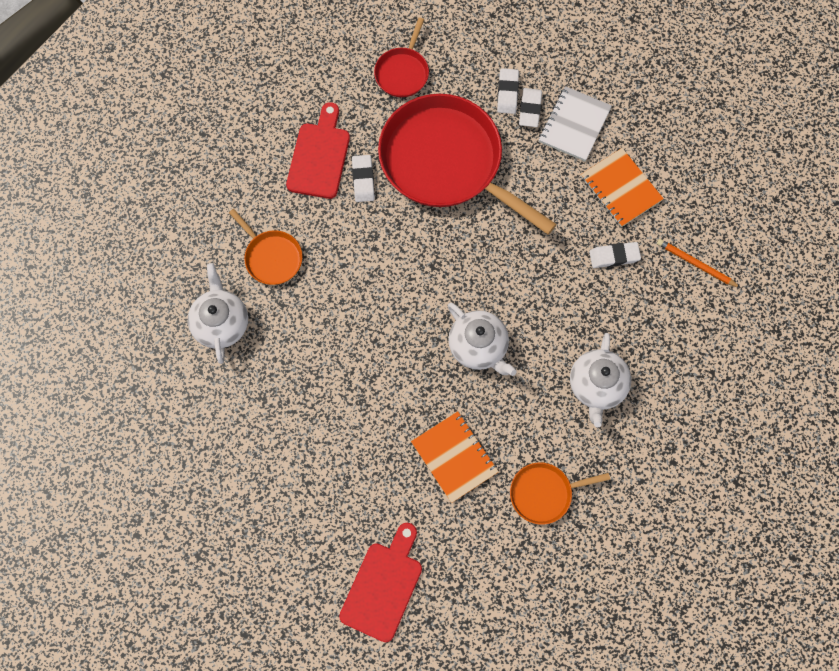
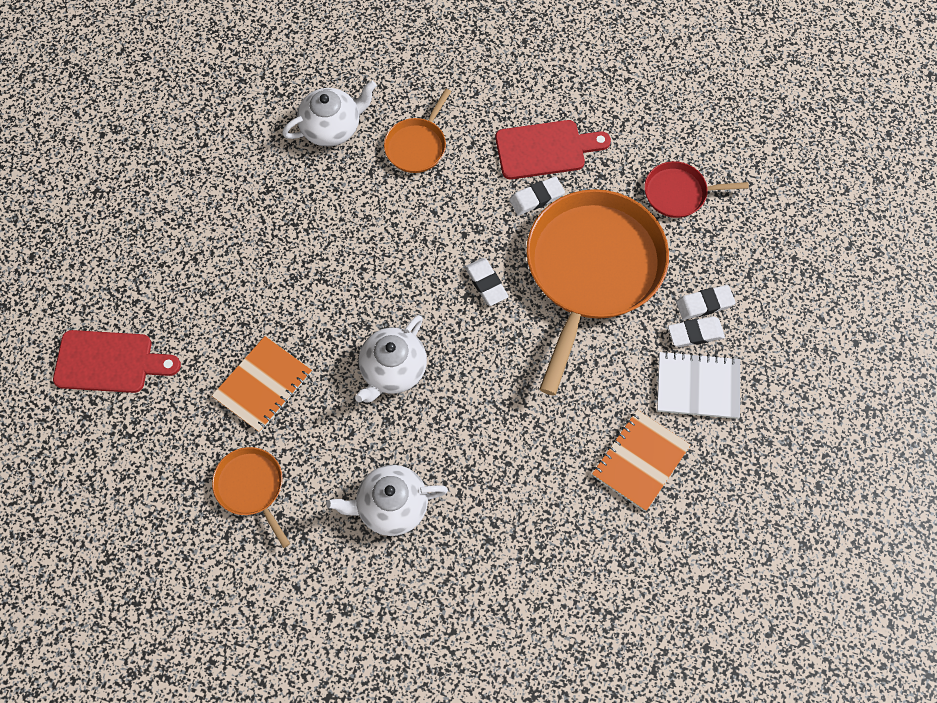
camera: 70 degrees right, 5 degrees down
(446, 162) = (592, 269): red pan -> orange pan
(614, 256) = (553, 478): white eraser -> white eraser (486, 283)
(696, 264) = (580, 574): orange pencil -> none

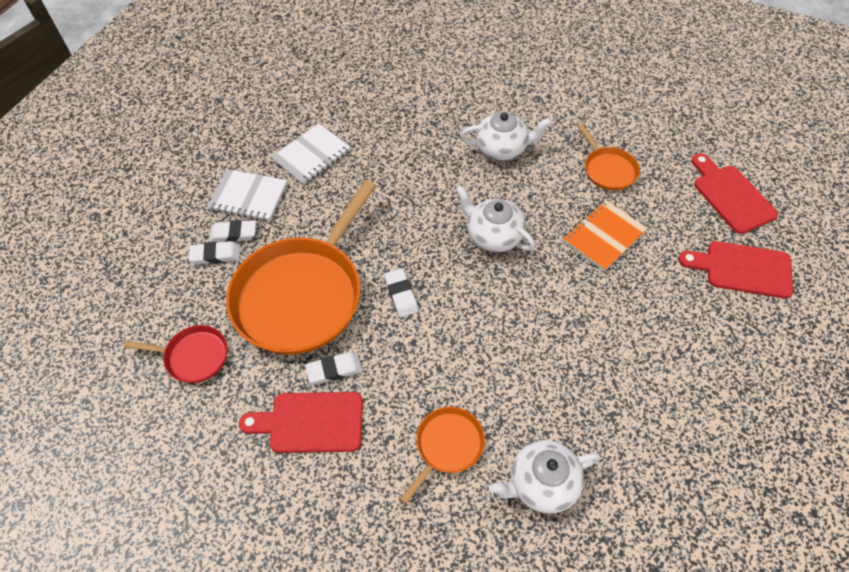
camera: 170 degrees left, 10 degrees down
(100, 465) = (731, 196): none -> red cutting board
(392, 370) = (493, 235): white teapot -> white teapot turned 90 degrees counterclockwise
(640, 461) = (312, 155): orange notebook -> white notebook

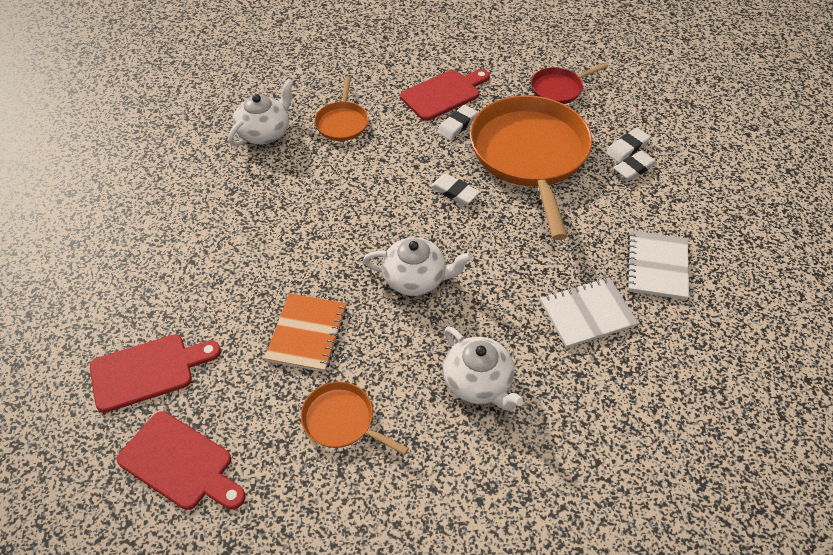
camera: 145 degrees right, 5 degrees down
(248, 197) = (661, 201): white notebook -> white notebook (587, 314)
(502, 148) = (478, 383): white teapot -> white teapot turned 90 degrees counterclockwise

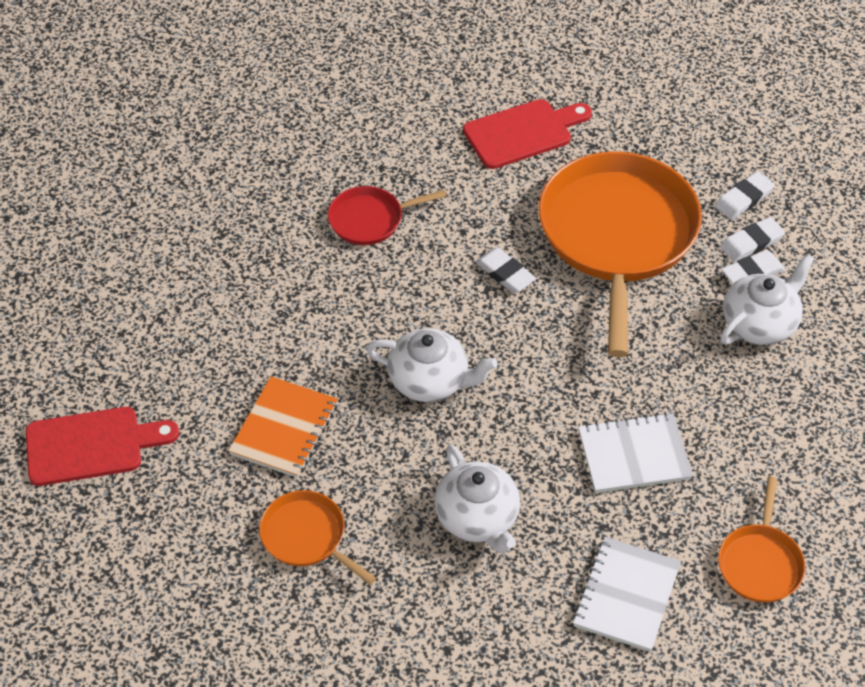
camera: 10 degrees right, 0 degrees up
(180, 463) = (115, 555): red cutting board -> none
(265, 132) = (275, 158): white teapot -> white teapot (760, 323)
(342, 122) = (379, 157): orange pan -> orange pan (760, 563)
(457, 125) = (530, 180): white eraser -> white eraser (743, 199)
(559, 89) = (682, 145): red pan -> red pan (370, 219)
(657, 266) = (741, 408): white notebook -> white notebook (626, 595)

